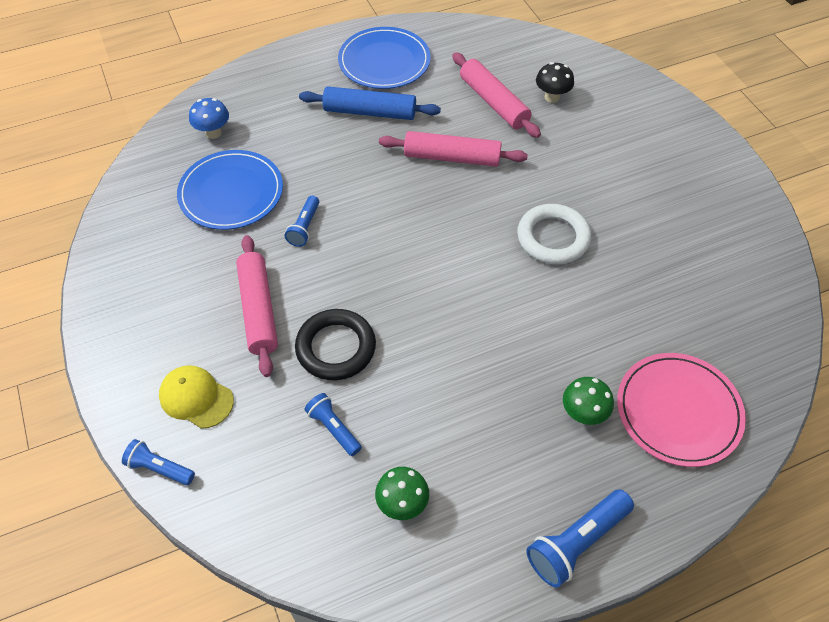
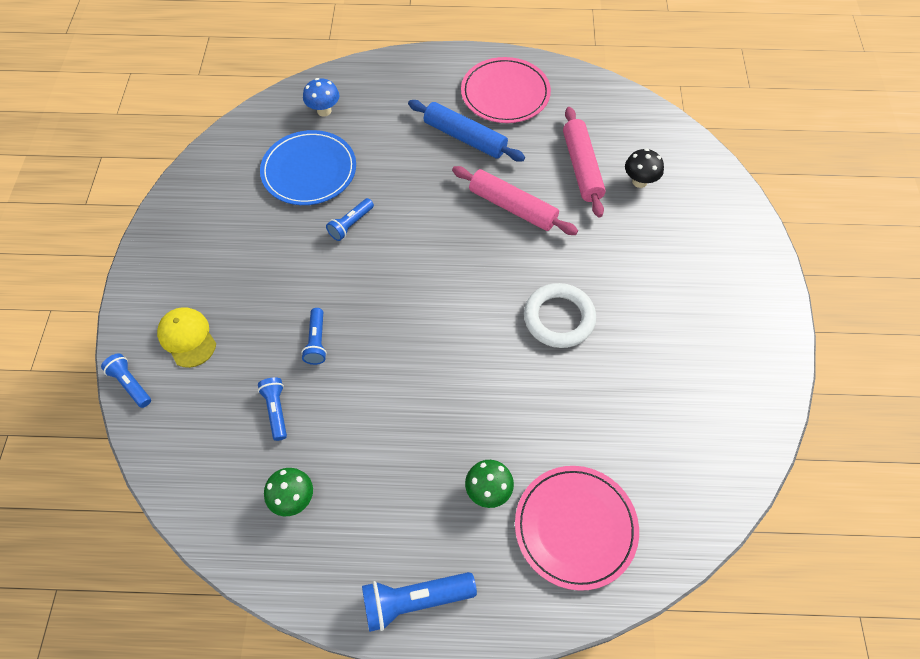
camera: 25 degrees right, 5 degrees up
(258, 310) = (274, 283): pink rolling pin -> none
(336, 348) = (316, 342): black ring -> blue flashlight
(384, 61) = (505, 93): blue plate -> pink plate

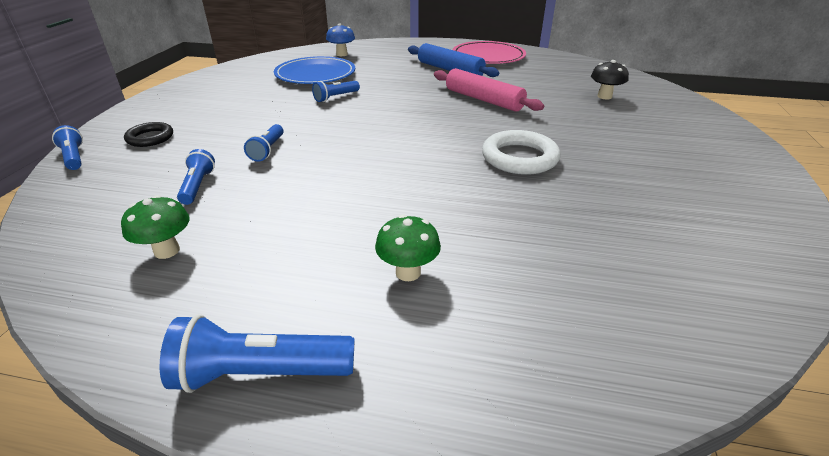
camera: 10 degrees right, 25 degrees down
(187, 338) = (150, 138): yellow cap -> black ring
(575, 527) = (522, 323): pink plate -> none
(581, 167) = (550, 87): pink rolling pin -> none

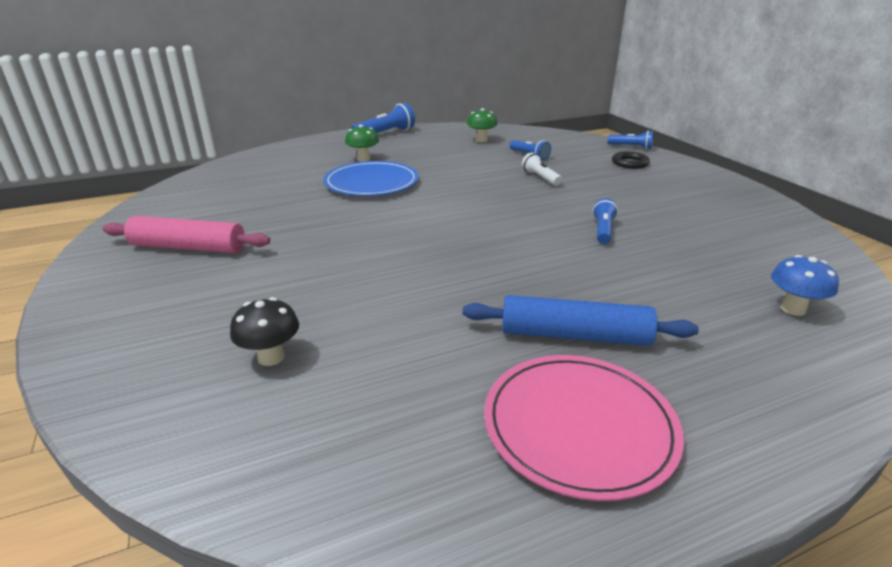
camera: 145 degrees right, 5 degrees down
(267, 150) = (540, 178): blue flashlight -> white flashlight
(315, 74) = (705, 253): blue plate -> blue plate (371, 183)
(483, 100) = (446, 283): pink rolling pin -> pink rolling pin (189, 247)
(519, 158) = (345, 224): white ring -> none

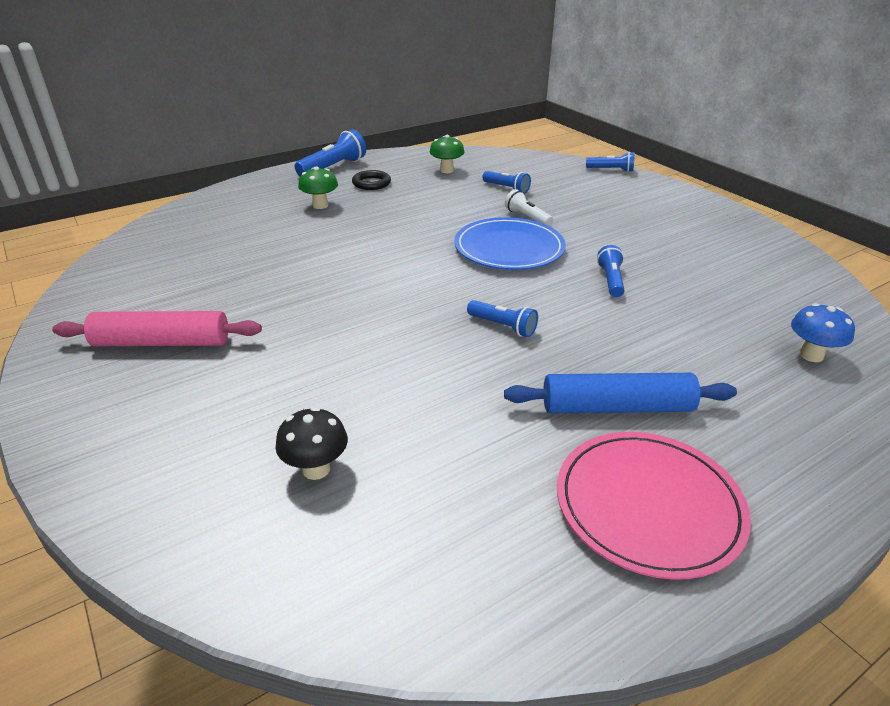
camera: 10 degrees left, 5 degrees up
(371, 183) = (342, 238): blue plate -> blue plate (509, 248)
(487, 259) = (503, 326): none -> blue flashlight
(629, 163) = (615, 192): black ring -> black ring (371, 183)

